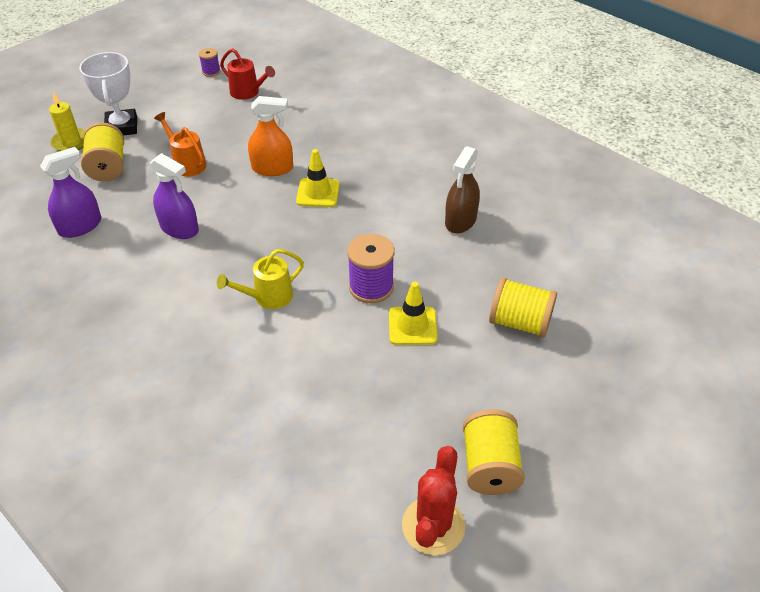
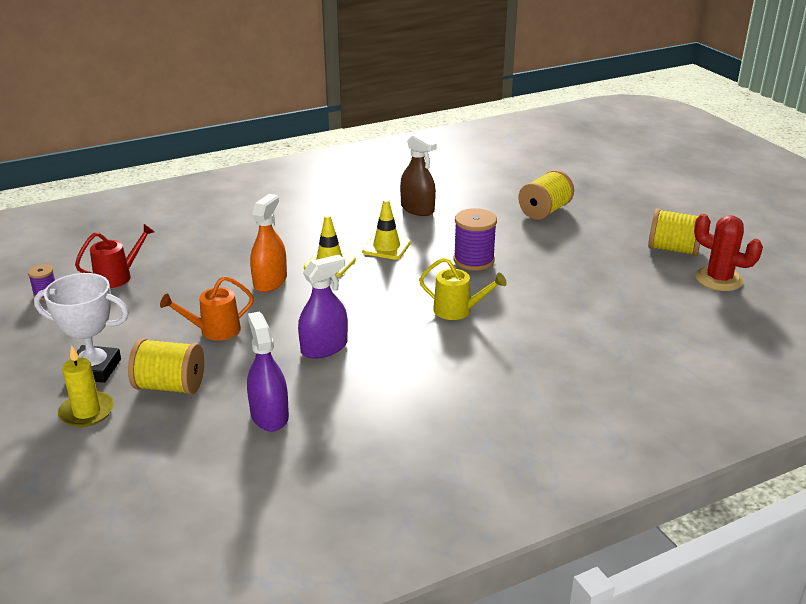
camera: 70 degrees left, 15 degrees down
(268, 297) = (458, 310): yellow watering can -> yellow watering can turned 60 degrees counterclockwise
(412, 326) = (528, 251): yellow traffic cone -> yellow traffic cone (386, 247)

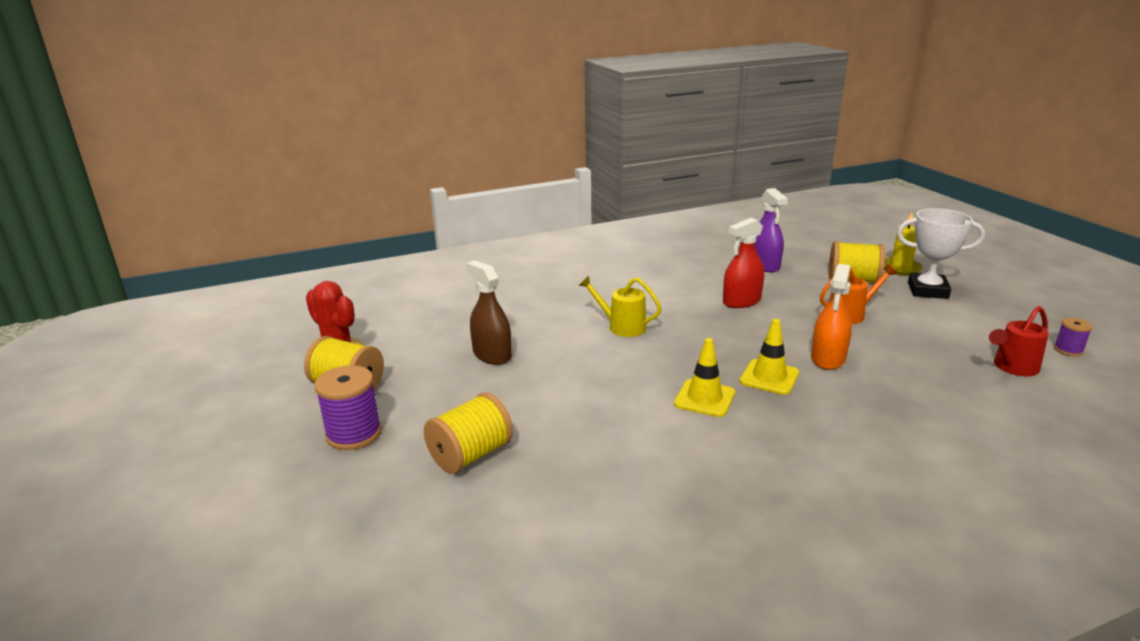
camera: 175 degrees left, 5 degrees down
(324, 347) = (741, 301): purple spray bottle -> red spray bottle
(417, 209) = (667, 466): brown spray bottle -> brown spray bottle (492, 355)
(473, 260) = (596, 378): purple spool -> purple spool (354, 434)

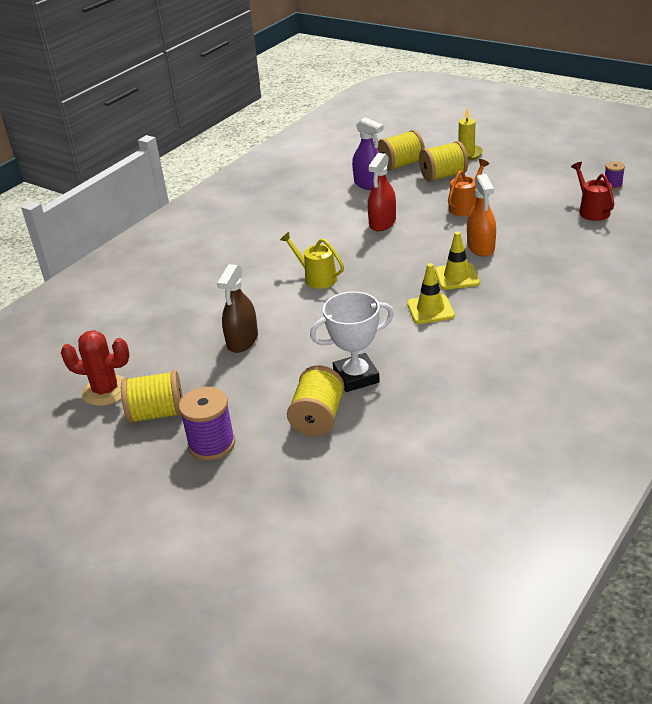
camera: 30 degrees left, 10 degrees up
(492, 355) = (242, 340): brown spray bottle -> brown spray bottle turned 90 degrees counterclockwise
(621, 326) = (316, 278): yellow watering can -> yellow watering can turned 45 degrees clockwise
(816, 258) = (401, 165): none -> yellow spool
(927, 290) = (499, 167): white trophy -> white trophy (356, 377)
(1012, 367) = (591, 210): red watering can -> red watering can turned 135 degrees clockwise

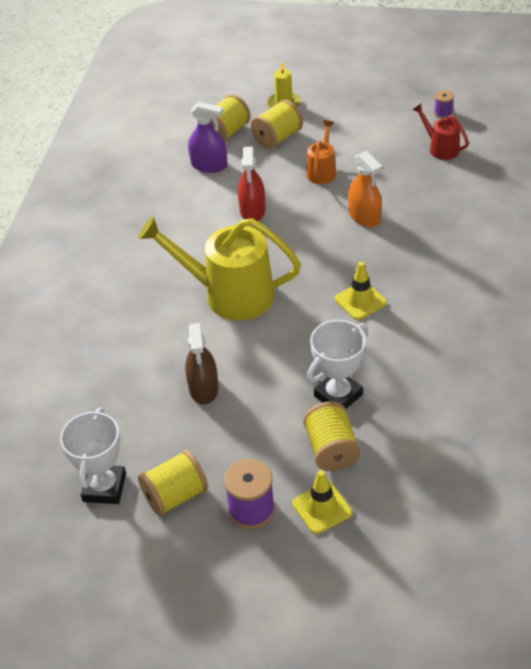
camera: 25 degrees left, 10 degrees up
(106, 391) = (104, 487): red cactus -> white trophy
(316, 278) = (229, 294): yellow watering can -> yellow watering can, size x2.04
(457, 277) = (362, 257): yellow traffic cone -> yellow traffic cone (322, 508)

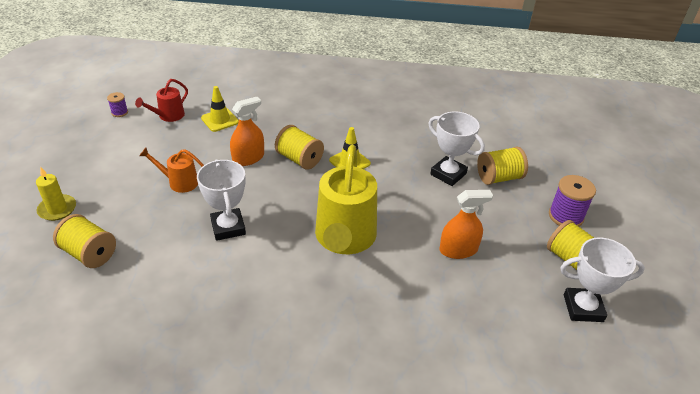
camera: 100 degrees left, 5 degrees down
(203, 388) = (458, 250): brown spray bottle -> orange spray bottle
(209, 165) = (145, 265): purple spray bottle -> none
(252, 210) = (228, 227): red spray bottle -> white trophy
(277, 137) = (115, 213): yellow spool -> yellow spool (299, 159)
(322, 508) = (549, 182): yellow traffic cone -> yellow traffic cone (220, 120)

